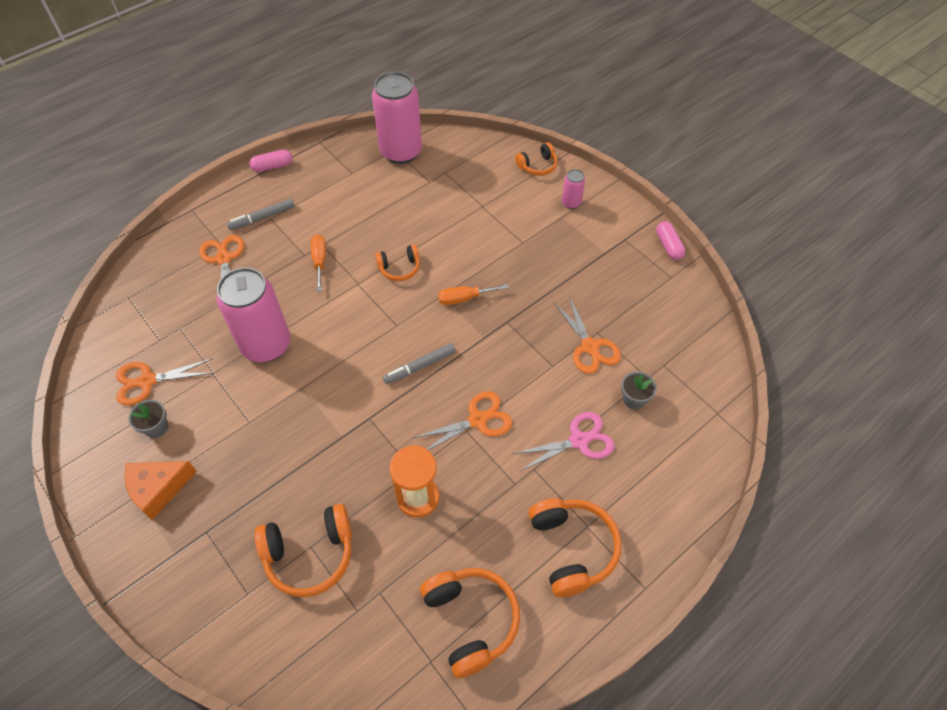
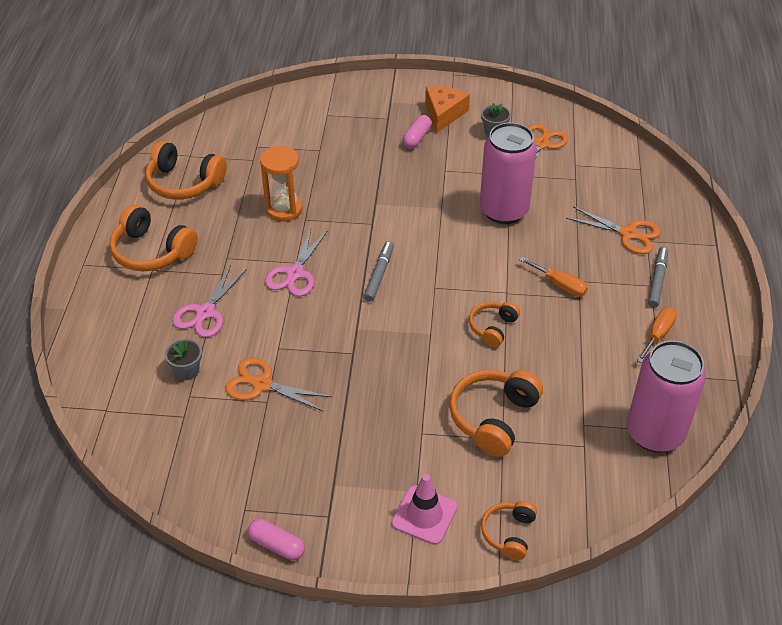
camera: 135 degrees right, 10 degrees down
(272, 166) = (729, 325): pink capsule -> pink capsule (416, 138)
(310, 554) = (315, 147): orange headphones -> orange headphones (493, 418)
(464, 298) = (409, 344): orange screwdriver -> orange screwdriver (658, 335)
(477, 420) = (295, 273): orange scissors -> pink scissors
(571, 203) = (424, 515): pink can -> pink traffic cone

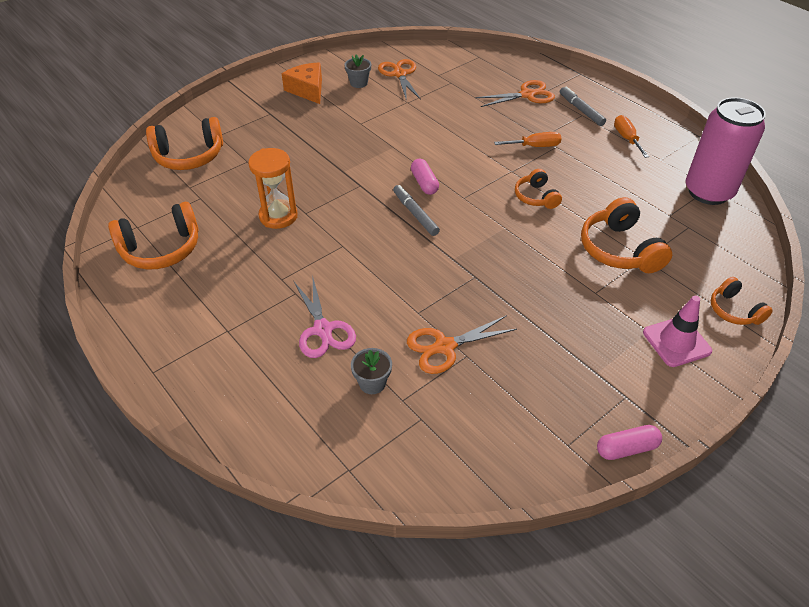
camera: 45 degrees left, 0 degrees up
(152, 251) = (207, 317): orange headphones -> orange headphones (189, 156)
(295, 273) = (353, 253): pink scissors -> none
(416, 138) = (310, 114): pink capsule -> pink capsule (424, 183)
(503, 210) = (436, 125): pink can -> none

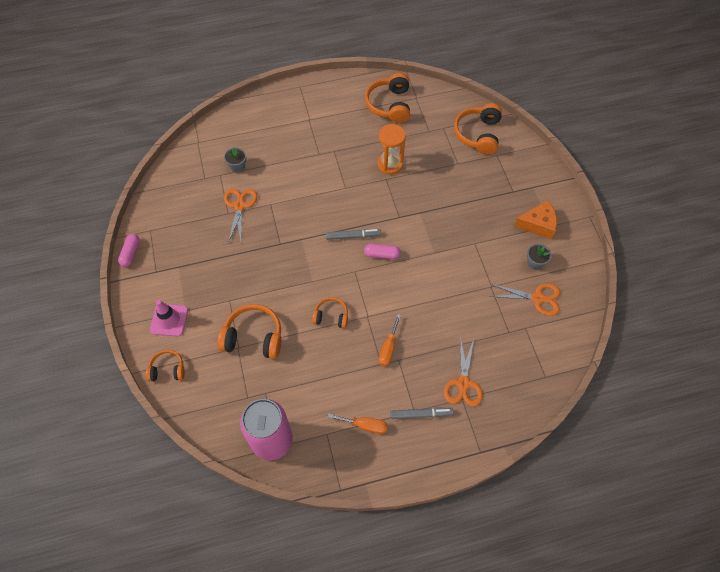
camera: 115 degrees right, 15 degrees up
(323, 329) = (285, 158): pink scissors -> none

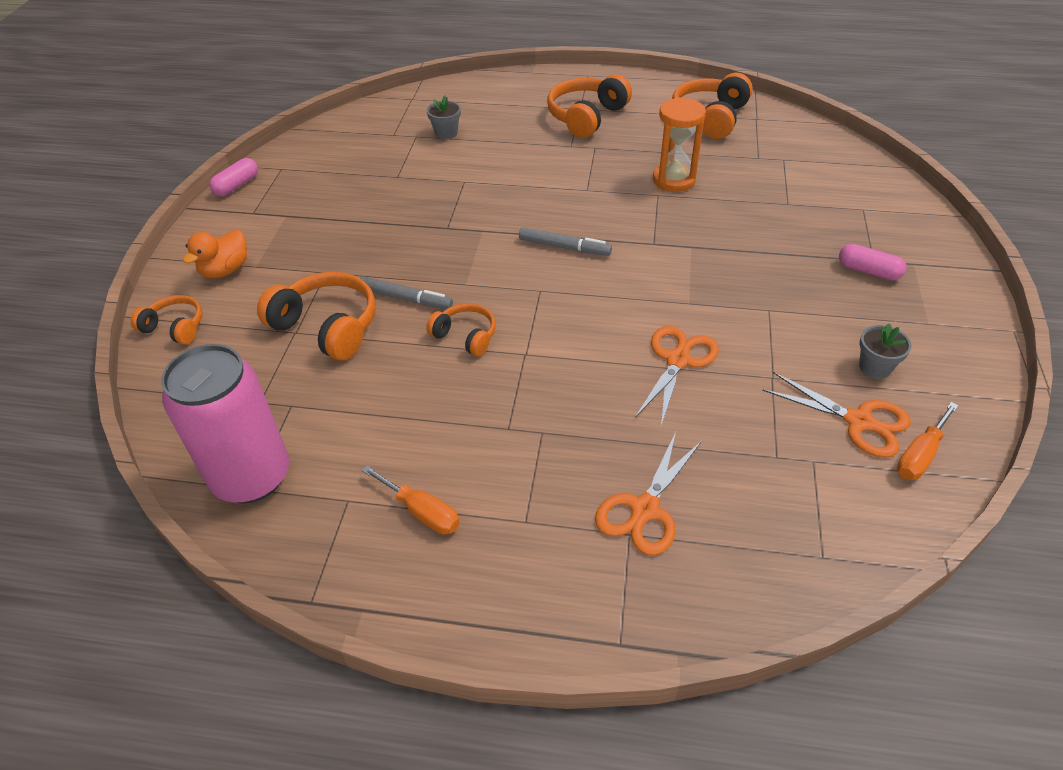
camera: 25 degrees right, 15 degrees down
(169, 320) = (225, 270): pink traffic cone -> orange duck
(239, 206) = (418, 173): orange scissors -> orange scissors (677, 360)
(382, 254) = (597, 281): pink capsule -> pink capsule (868, 271)
(388, 348) = (534, 409): orange screwdriver -> orange screwdriver (920, 455)
(421, 414) = (535, 531): grey marker -> grey marker (406, 299)
(478, 134) = (840, 178): orange headphones -> orange headphones (586, 117)
(538, 224) = (903, 315): orange cheese -> none

